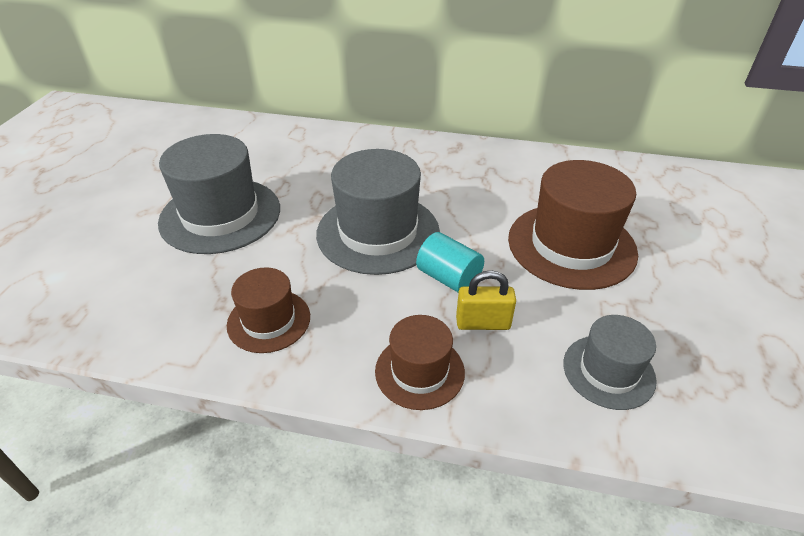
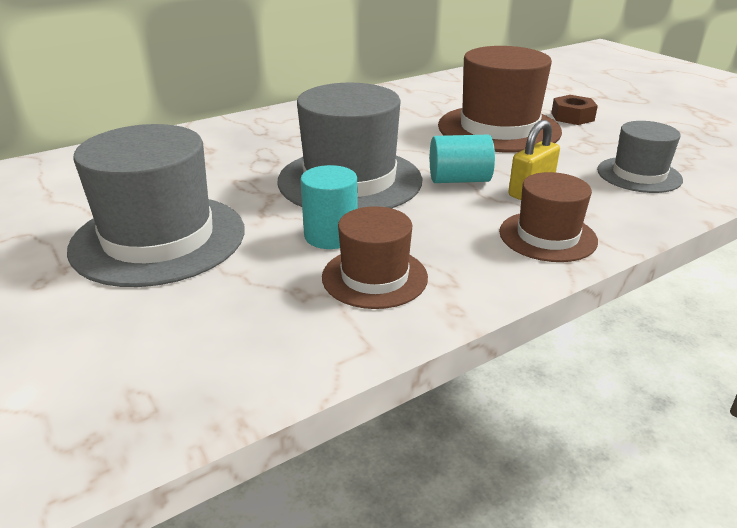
camera: 45 degrees left, 10 degrees down
(297, 271) = (331, 235): none -> turquoise cylinder
(669, 270) = (572, 117): none -> brown nut

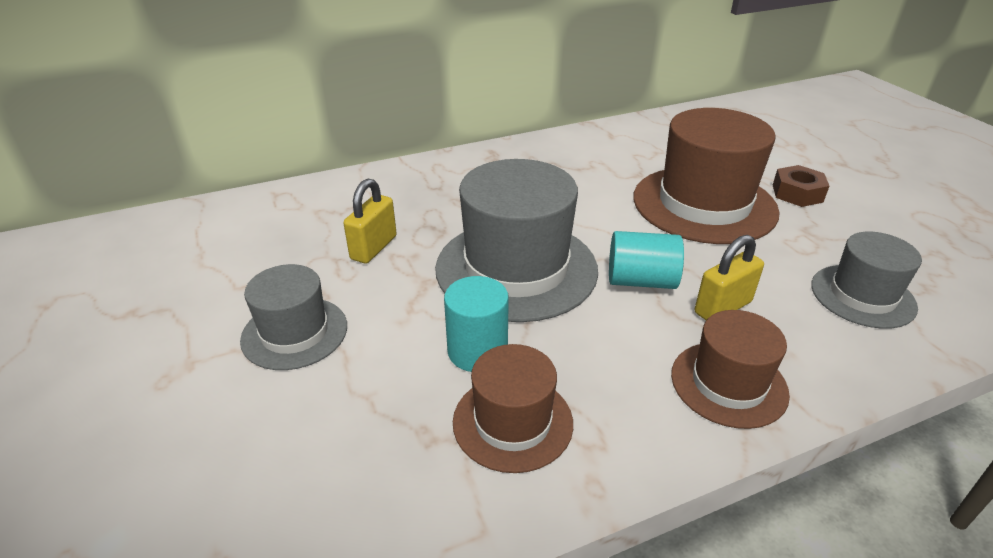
camera: 10 degrees right, 5 degrees up
(159, 238) = (294, 333): grey hat -> grey hat, size x0.57
(216, 177) = (374, 248): none -> yellow padlock

